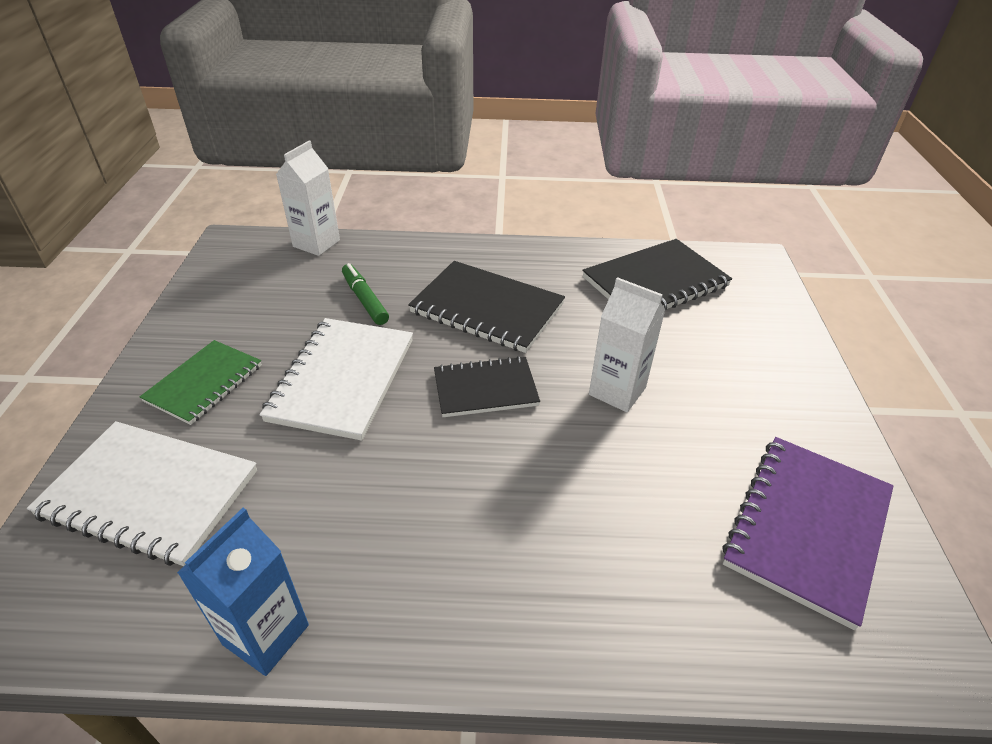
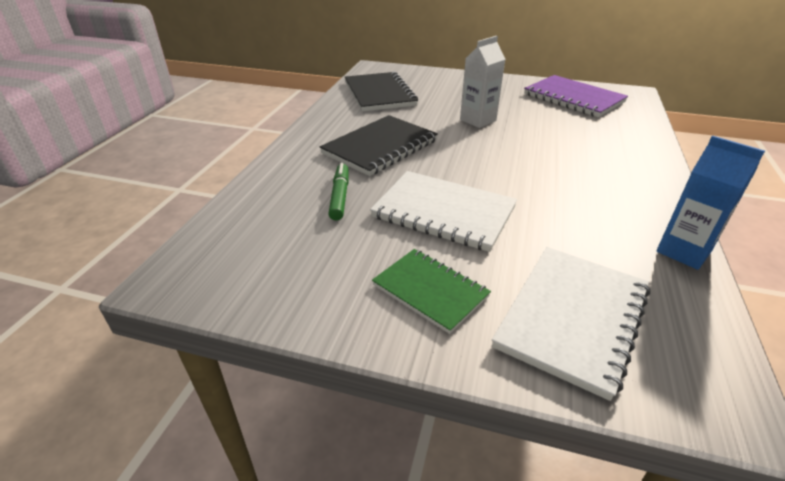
camera: 75 degrees left, 5 degrees down
(316, 243) = (223, 219): white carton -> none
(365, 299) = (340, 196): green marker -> green marker turned 105 degrees clockwise
(485, 389) = (467, 157): black notebook -> none

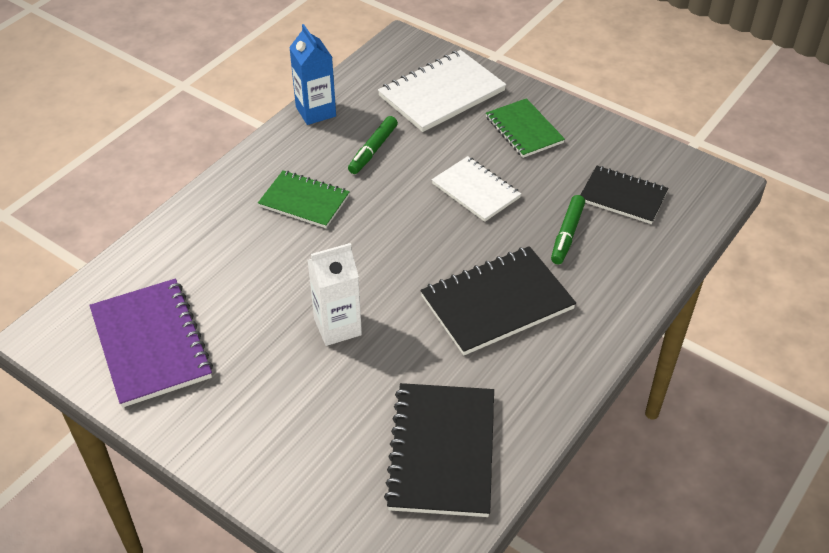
camera: 160 degrees left, 10 degrees up
(288, 240) = (623, 196): none -> black notebook
(443, 212) = (476, 190): white notebook -> white notebook, size x0.65
(576, 226) = (373, 150): none -> green marker
(583, 174) = (304, 201): none -> green notebook

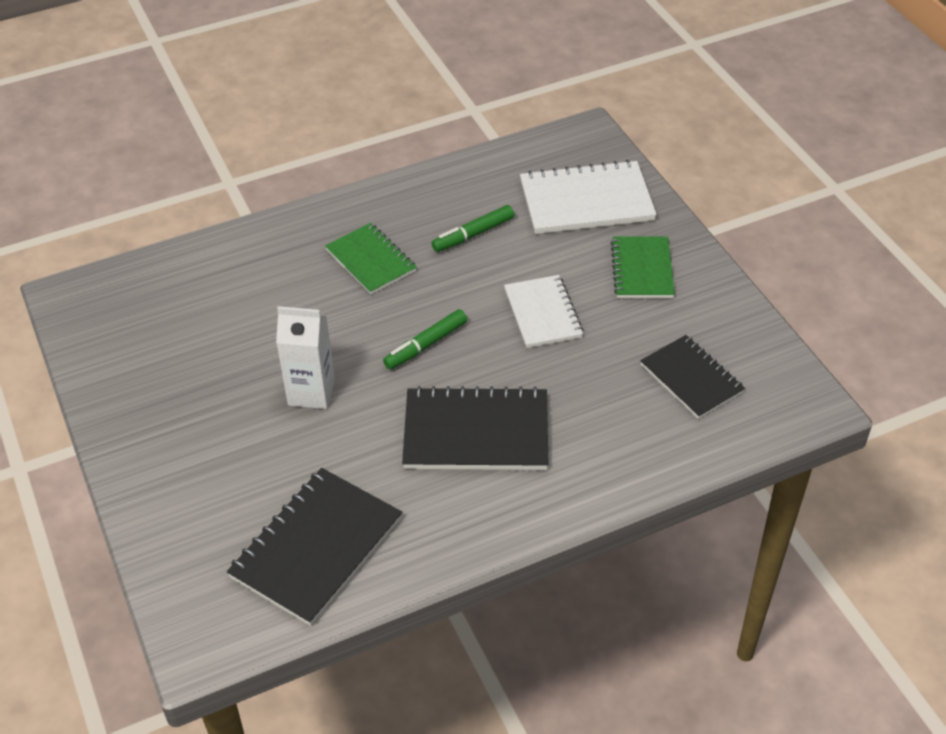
camera: 30 degrees right, 0 degrees up
(151, 344) = (144, 340): purple notebook -> none
(315, 111) = (447, 176): blue carton -> none
(567, 234) = (600, 394): green marker -> green marker (425, 345)

